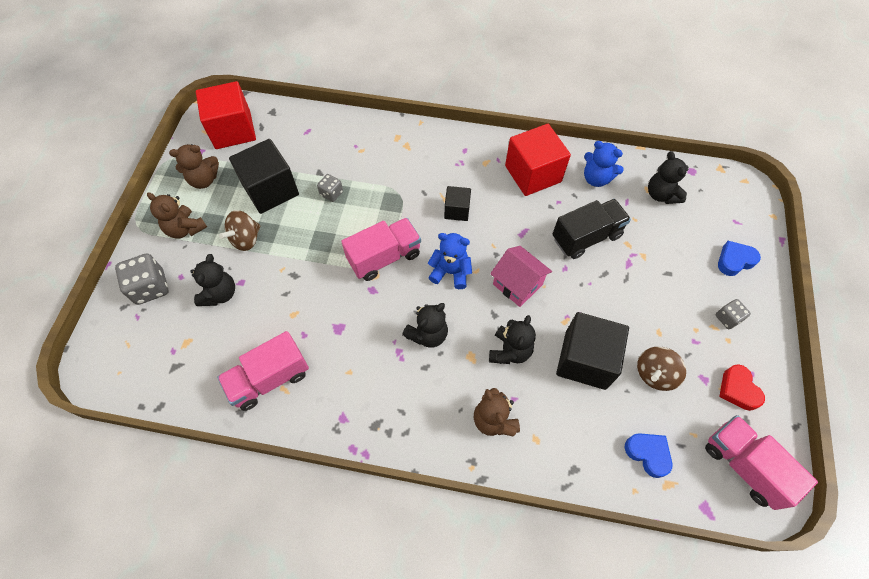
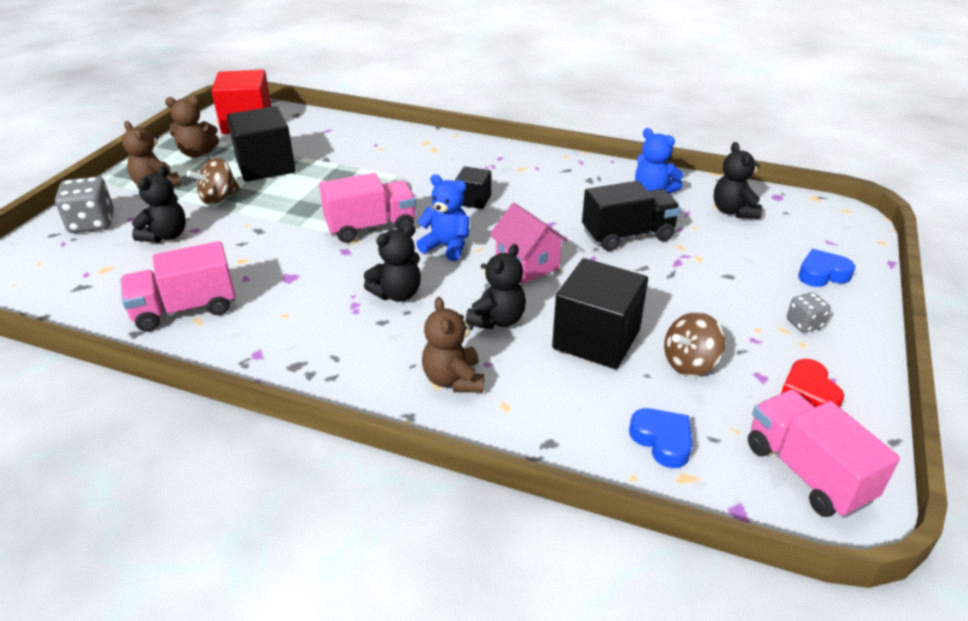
camera: 10 degrees right, 25 degrees down
(331, 193) = (332, 175): grey dice -> none
(533, 174) = (575, 181): red cube -> none

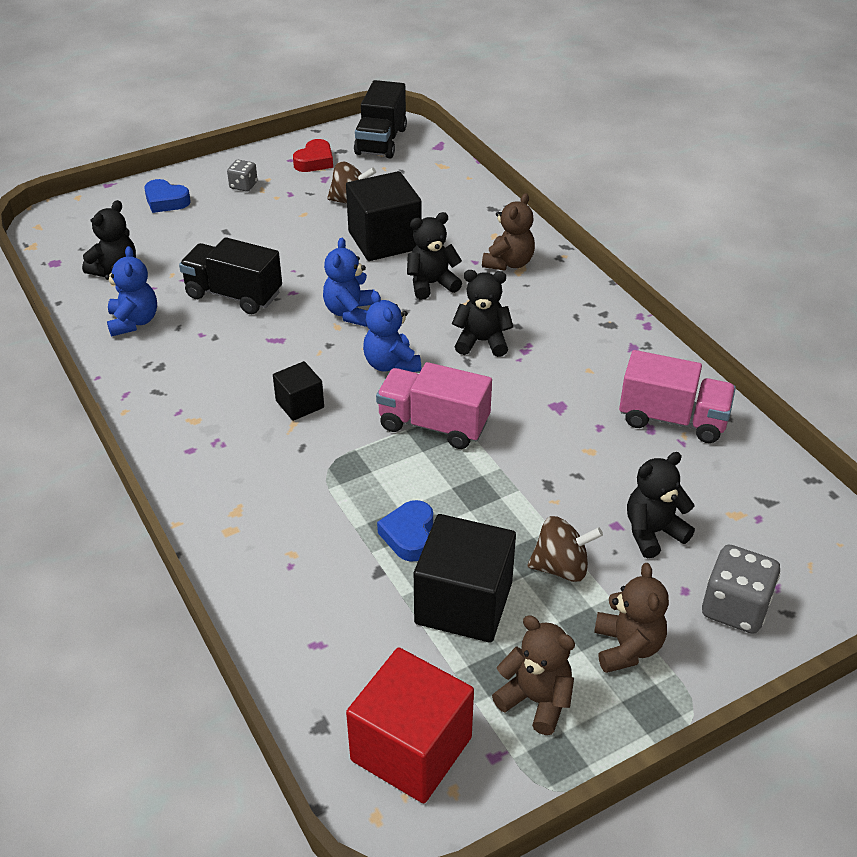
camera: 140 degrees left, 5 degrees up
(527, 265) = (350, 313): pink house -> blue teddy bear
(662, 441) = (430, 181): blue heart -> blue heart (409, 535)
(806, 472) = (381, 141): pink truck -> black truck

